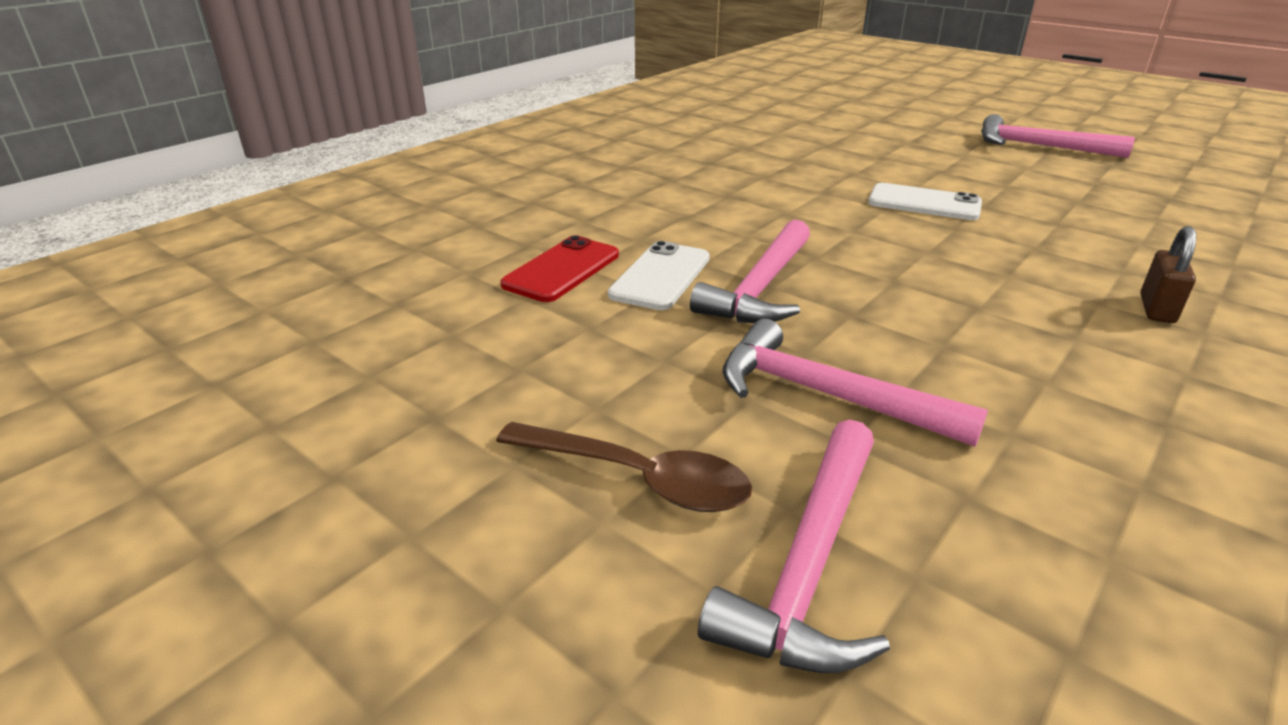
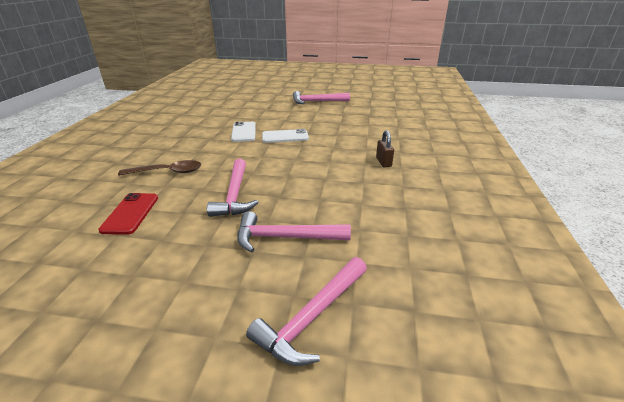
camera: 30 degrees left, 0 degrees up
(637, 478) = (221, 309): brown spoon -> brown spoon (167, 172)
(660, 276) = (185, 202): white phone -> white phone (244, 132)
(808, 563) = (312, 317): pink hammer -> pink hammer turned 45 degrees clockwise

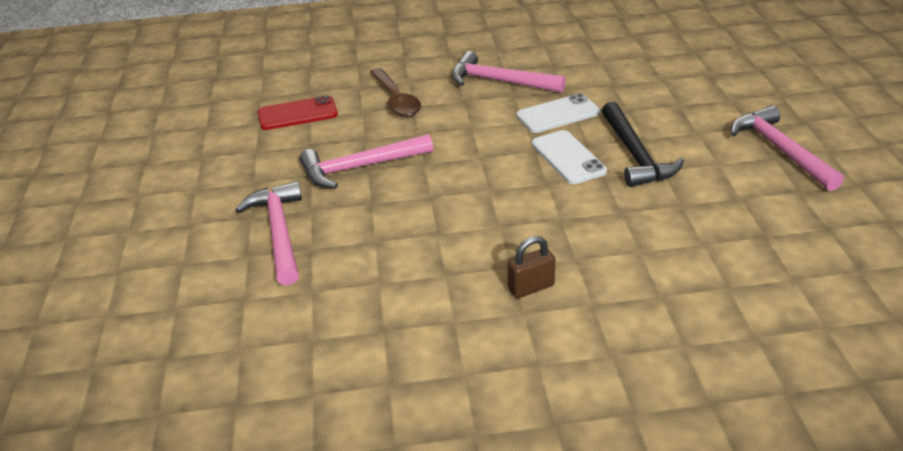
camera: 75 degrees right, 5 degrees up
(296, 124) = (635, 155): none -> black hammer
(312, 317) = (154, 282): pink hammer -> pink hammer (499, 81)

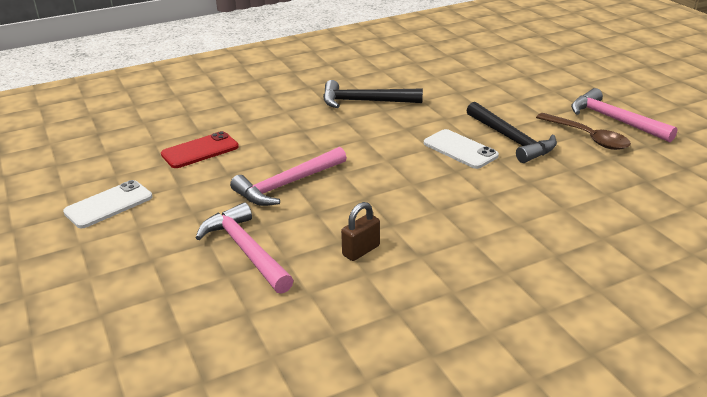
camera: 20 degrees left, 5 degrees down
(396, 100) = (284, 127): brown spoon -> brown spoon (587, 137)
(499, 81) = (365, 101): pink hammer -> black hammer
(531, 287) = (498, 252): brown padlock -> brown padlock (361, 250)
(558, 114) = (430, 119): white phone -> white phone (109, 205)

